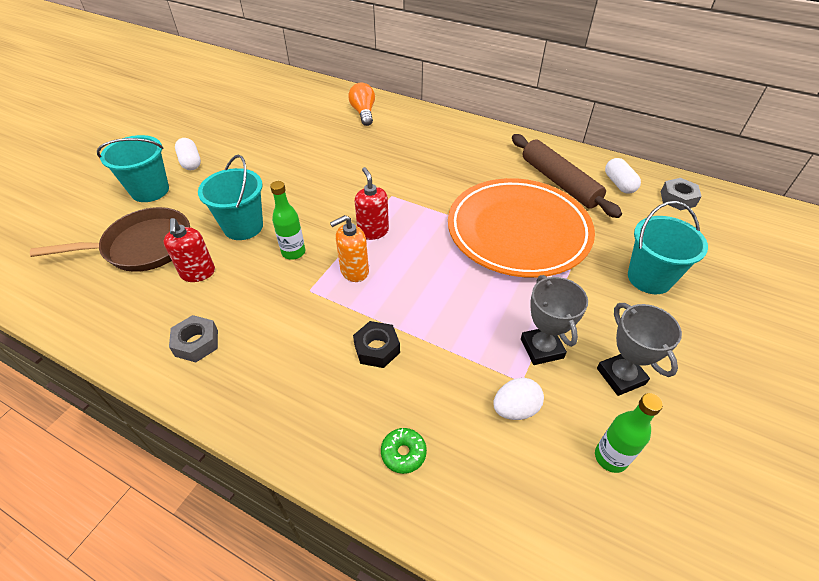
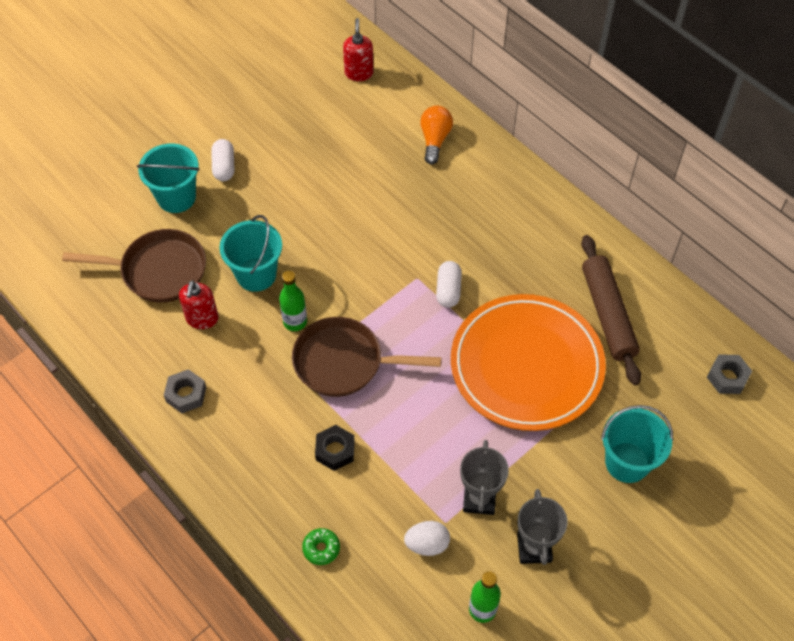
camera: 20 degrees right, 10 degrees up
(354, 271) = (344, 362): orange soap dispenser -> brown pan
(373, 231) = (380, 320): red soap dispenser -> red soap dispenser (359, 73)
(619, 184) = (674, 337): white capsule -> white capsule (448, 290)

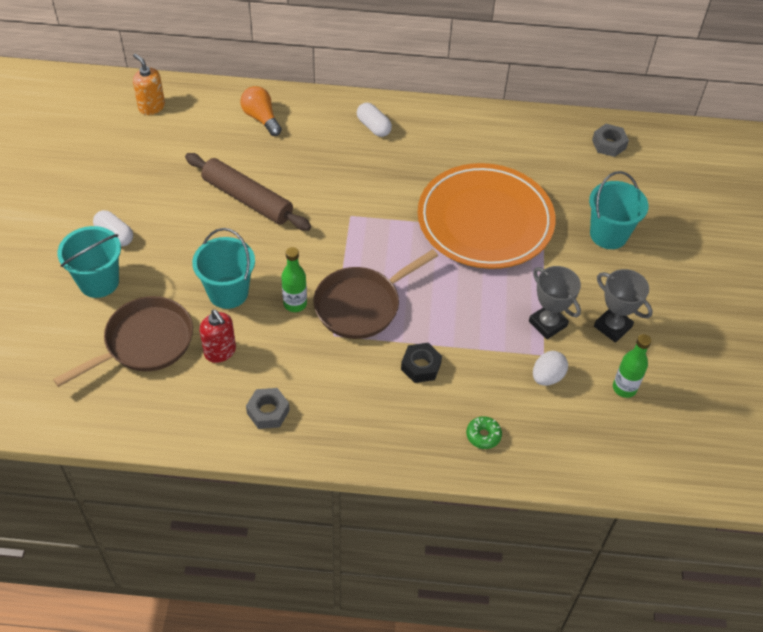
camera: 45 degrees left, 5 degrees down
(359, 73) = (151, 107): red soap dispenser -> orange soap dispenser
(448, 290) = (381, 209): white capsule -> white capsule (373, 127)
(607, 314) = (499, 155): brown rolling pin -> brown rolling pin (247, 199)

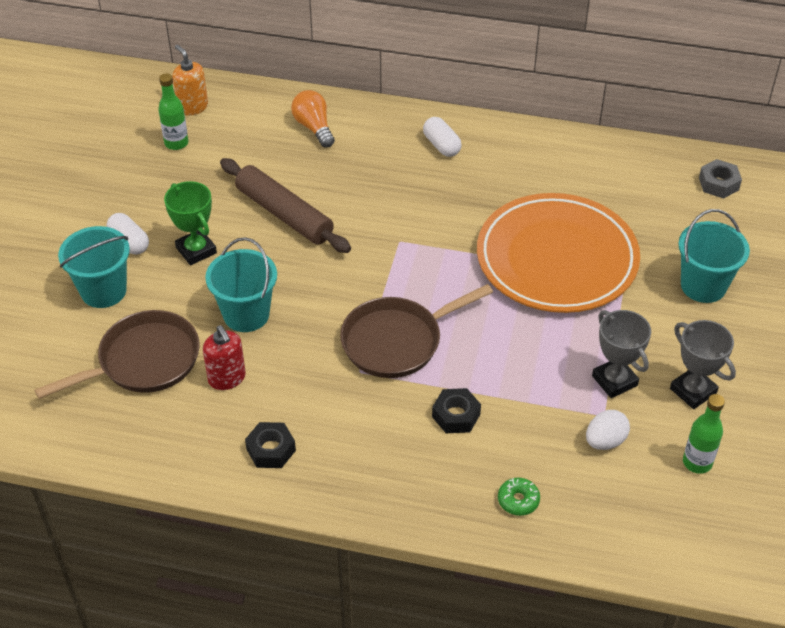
camera: 10 degrees right, 5 degrees down
(175, 238) = (196, 250): none -> green trophy
(268, 412) = (271, 450): grey nut -> black nut
(295, 304) = (320, 333): green bottle -> green bottle (176, 143)

